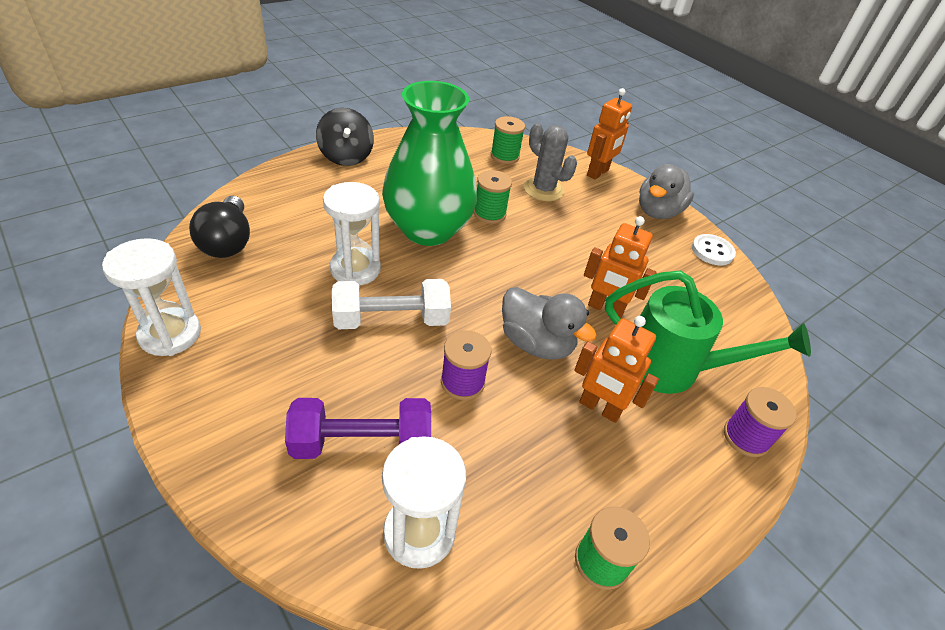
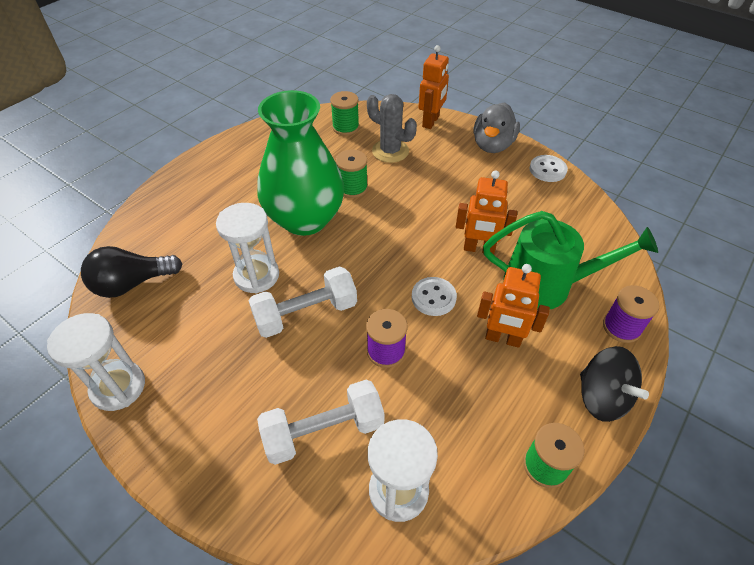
camera: 10 degrees left, 5 degrees up
(228, 242) = (132, 284): black light bulb -> black light bulb turned 90 degrees clockwise
(346, 156) = (205, 167): black spinning top -> black spinning top (602, 397)
(362, 443) = (323, 431): purple dumbbell -> white dumbbell
(536, 343) = (433, 297): grey duck -> white button

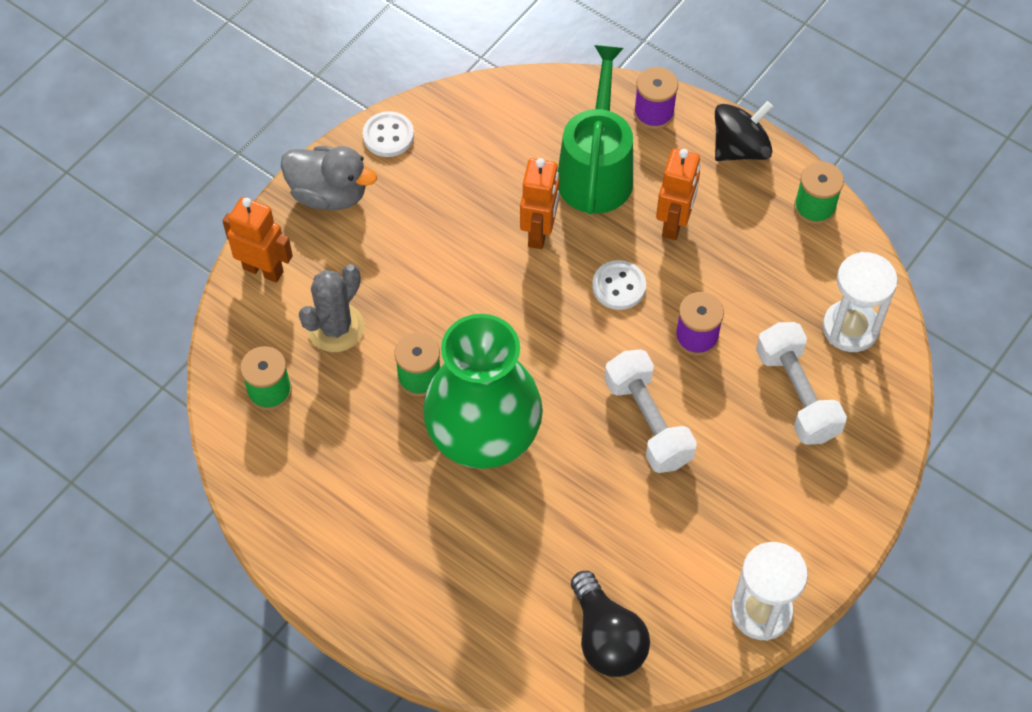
camera: 90 degrees left, 10 degrees up
(256, 275) = (589, 485): white hourglass -> none

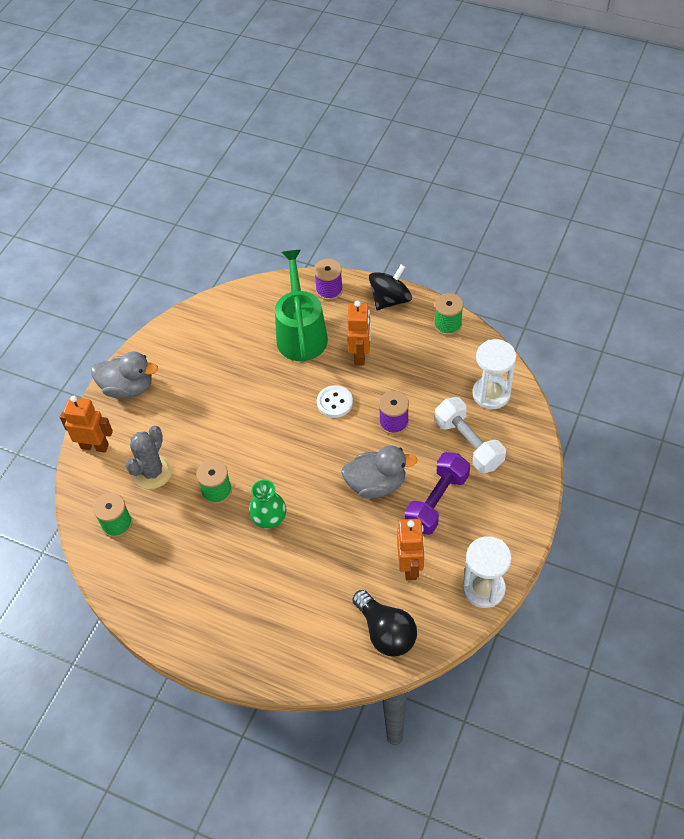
camera: 10 degrees left, 5 degrees down
(388, 136) = (159, 342): white button -> none
(483, 435) = (269, 518): green vase -> green vase, size x0.46
(539, 232) = (274, 380): orange robot -> orange robot (410, 567)
(648, 422) = (376, 484): white dumbbell -> grey duck
(728, 468) = (437, 501): none -> purple dumbbell

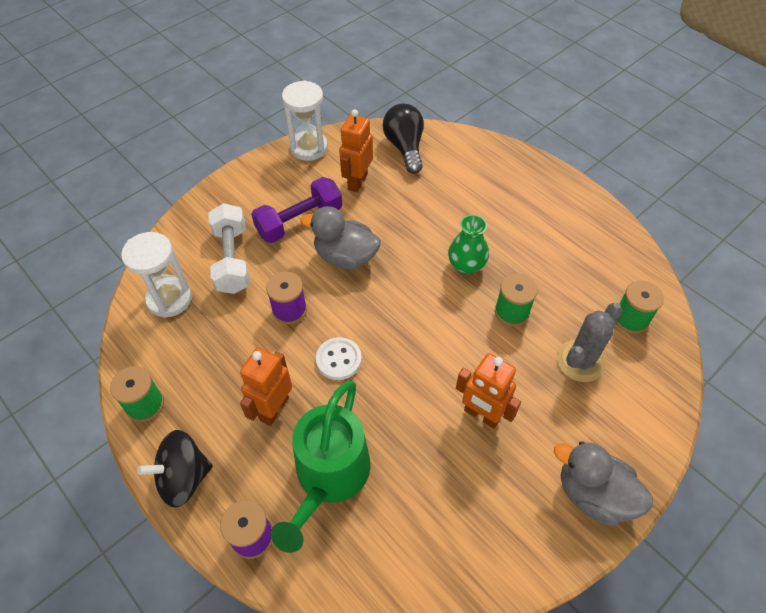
camera: 160 degrees left, 0 degrees up
(95, 446) = (649, 423): orange robot -> orange robot (481, 415)

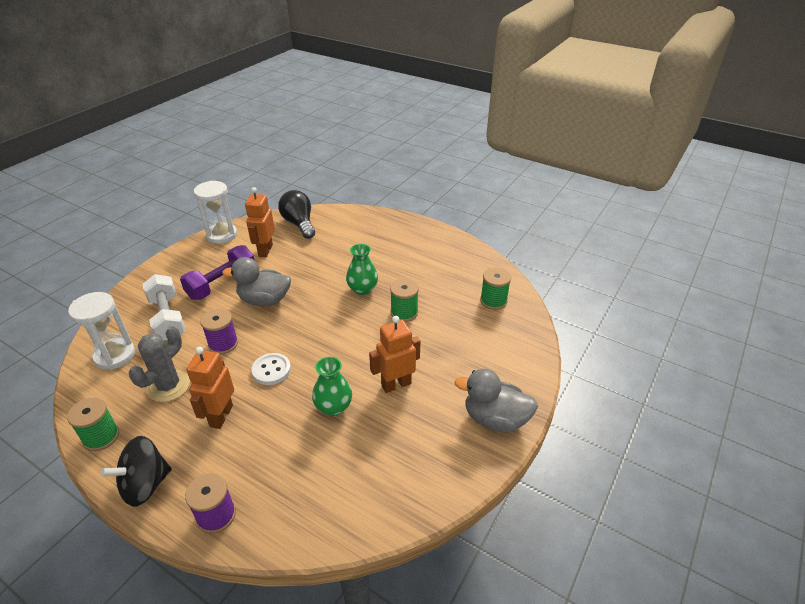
camera: 15 degrees left, 15 degrees down
(329, 476) = (278, 454): green watering can -> none
(402, 428) = (333, 407): none -> green vase
(481, 415) = (396, 384): orange robot -> orange robot turned 135 degrees clockwise
(580, 361) = (463, 334): grey cactus -> grey cactus (168, 386)

